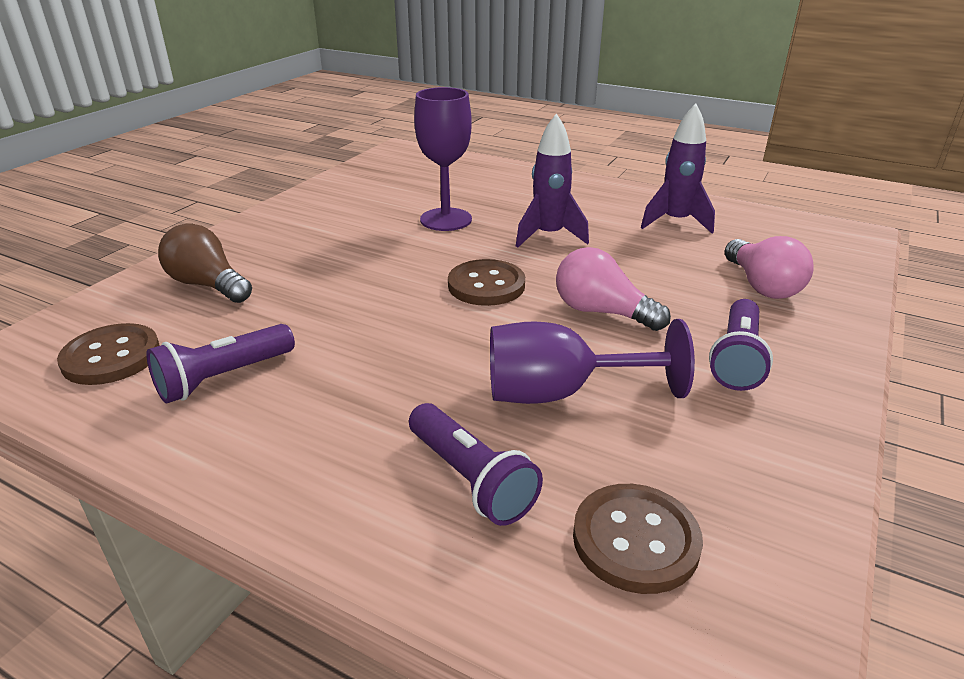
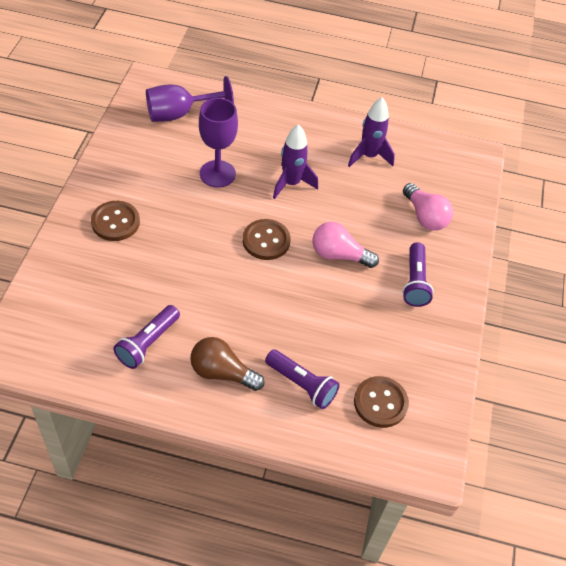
camera: 20 degrees left, 20 degrees up
(111, 357) = (73, 339): brown button -> brown button (115, 222)
(208, 285) = (91, 267): brown light bulb -> brown light bulb (222, 372)
(559, 393) = (329, 323): purple goblet -> purple goblet (179, 114)

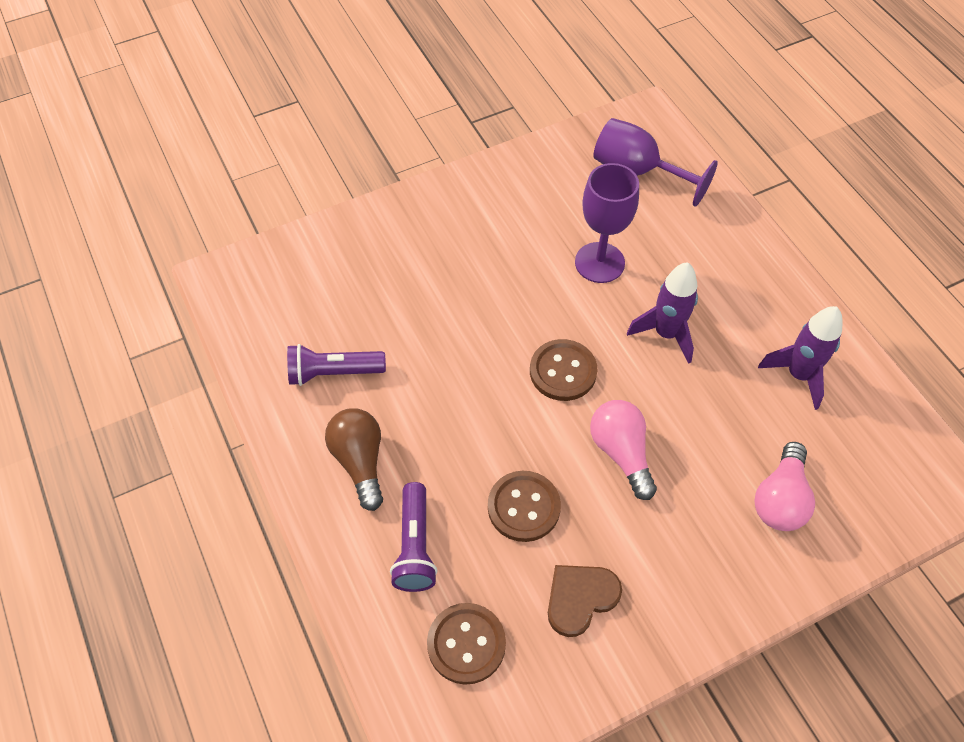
camera: 55 degrees right, 5 degrees up
(115, 222) = (444, 234): brown button -> brown button (523, 507)
(401, 334) = (580, 598): none -> brown heart
(415, 282) = (670, 559): purple flashlight -> none

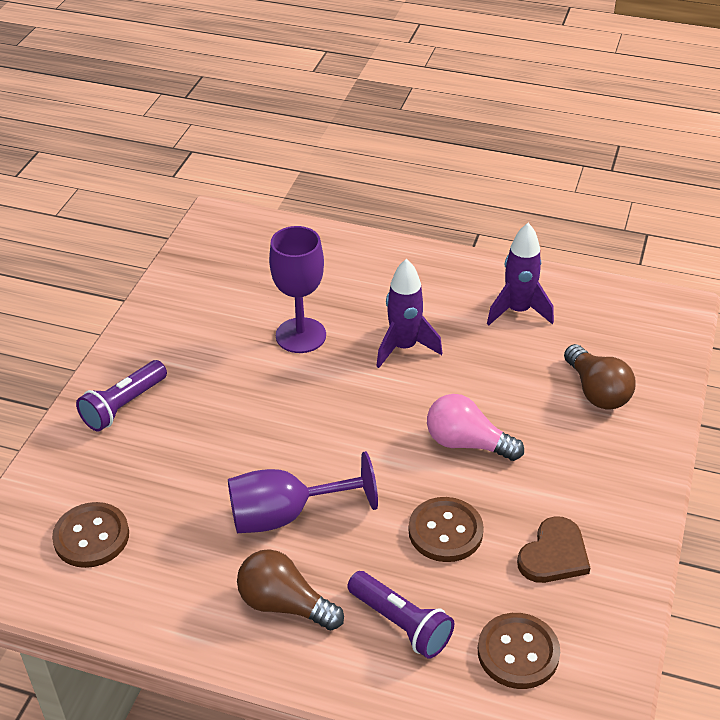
camera: 45 degrees left, 15 degrees down
(333, 373) = (181, 562): purple flashlight -> purple flashlight (123, 406)
(563, 371) = (362, 424): brown button -> brown button (91, 537)
(580, 598) = (554, 554): brown heart -> brown heart turned 150 degrees counterclockwise
(637, 171) = (255, 259): purple goblet -> purple goblet (285, 515)
(780, 499) = (597, 391): pink light bulb -> brown light bulb

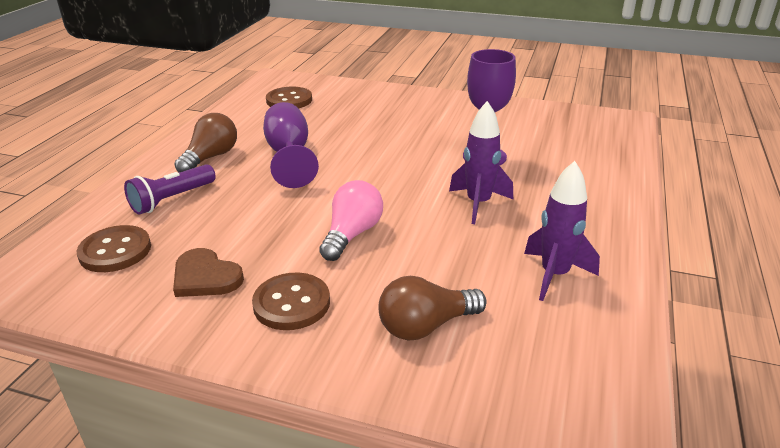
camera: 90 degrees right, 10 degrees down
(123, 406) = (400, 101): purple flashlight -> none
(445, 531) = (252, 220): brown button -> brown button (291, 303)

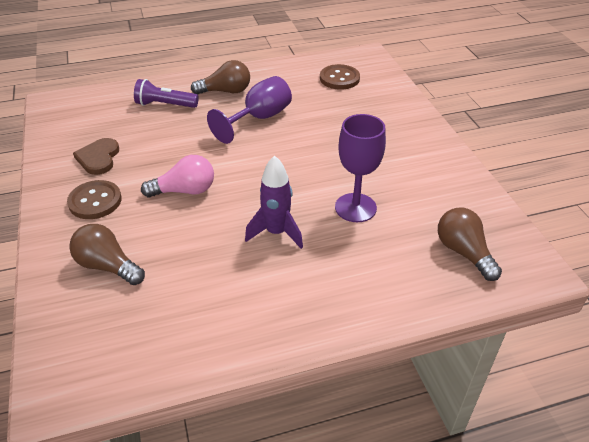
camera: 55 degrees right, 10 degrees up
(115, 251) = (100, 116): brown button -> none
(554, 275) = (209, 309): purple rocket -> none
(582, 136) = (463, 252): none -> brown light bulb

